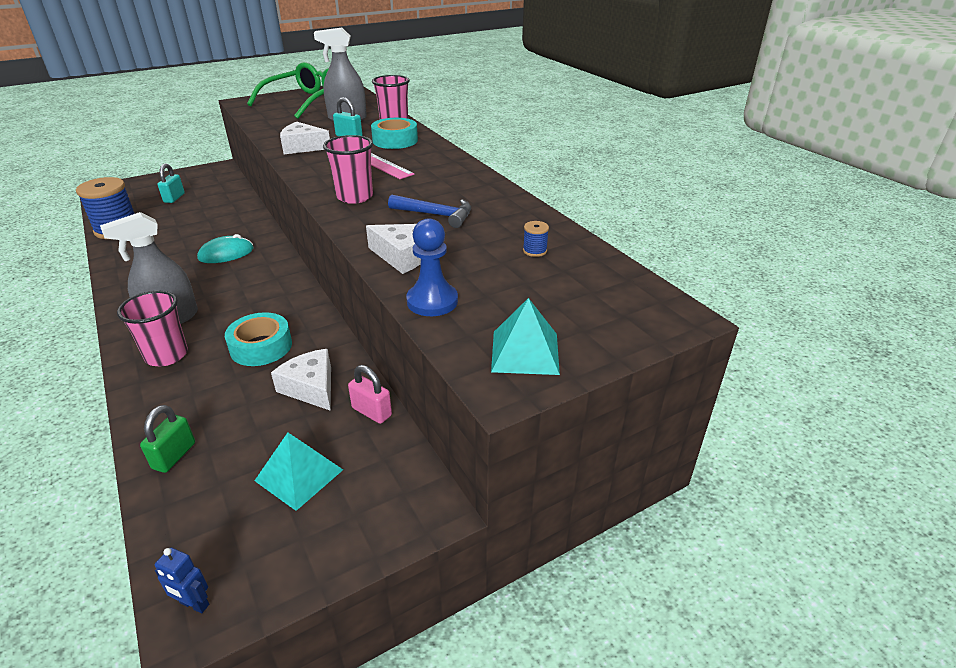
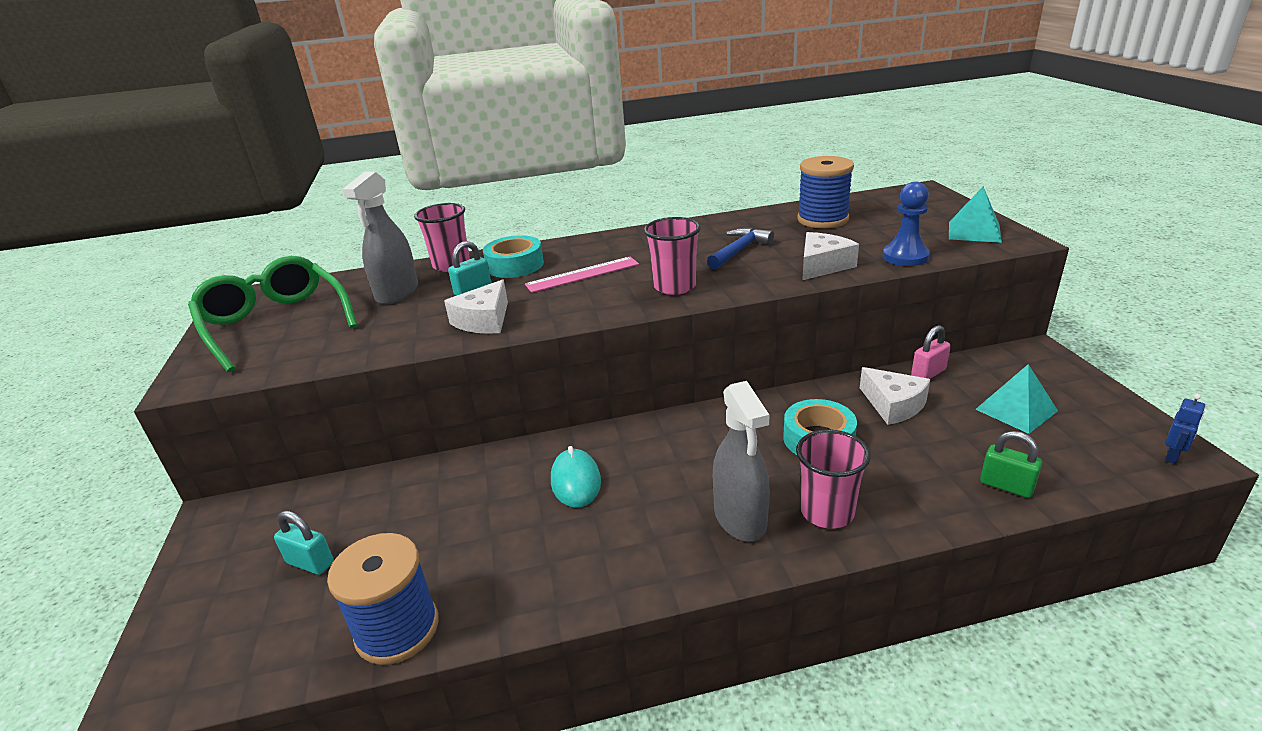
camera: 70 degrees left, 5 degrees down
(311, 387) = (893, 405): white cheese -> white cheese turned 105 degrees counterclockwise
(534, 251) = (822, 219): blue spool -> blue spool, size x2.43

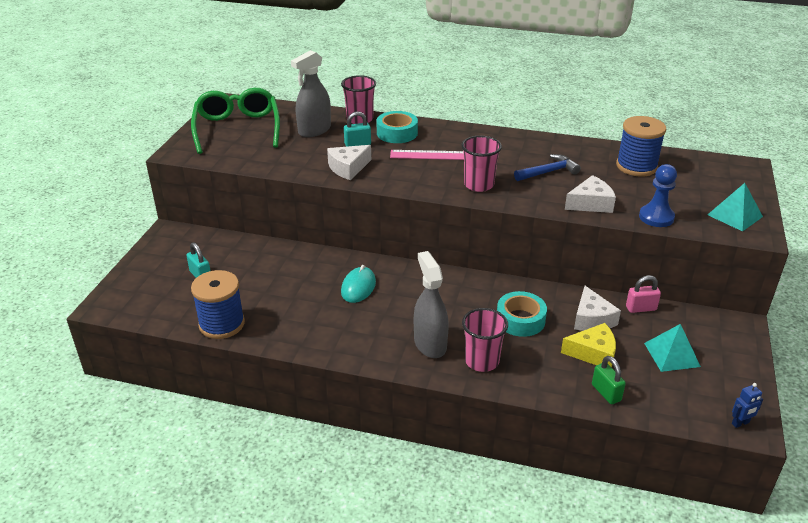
camera: 25 degrees right, 5 degrees up
(740, 518) = (430, 344): grey spray bottle -> grey spray bottle turned 150 degrees clockwise
(938, 443) = (593, 353): none -> yellow cheese

